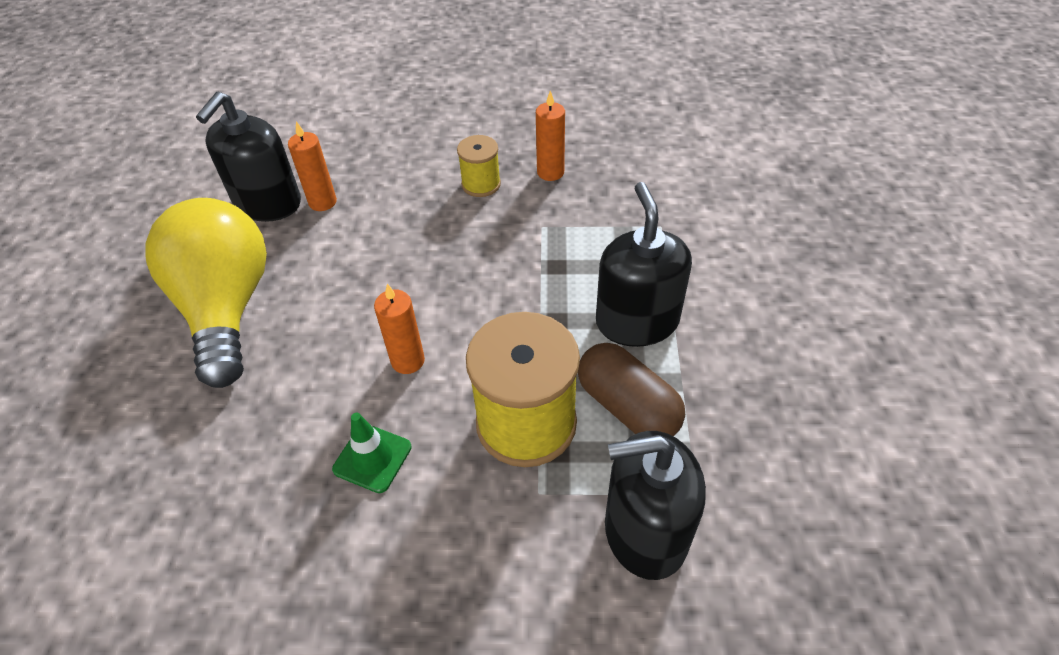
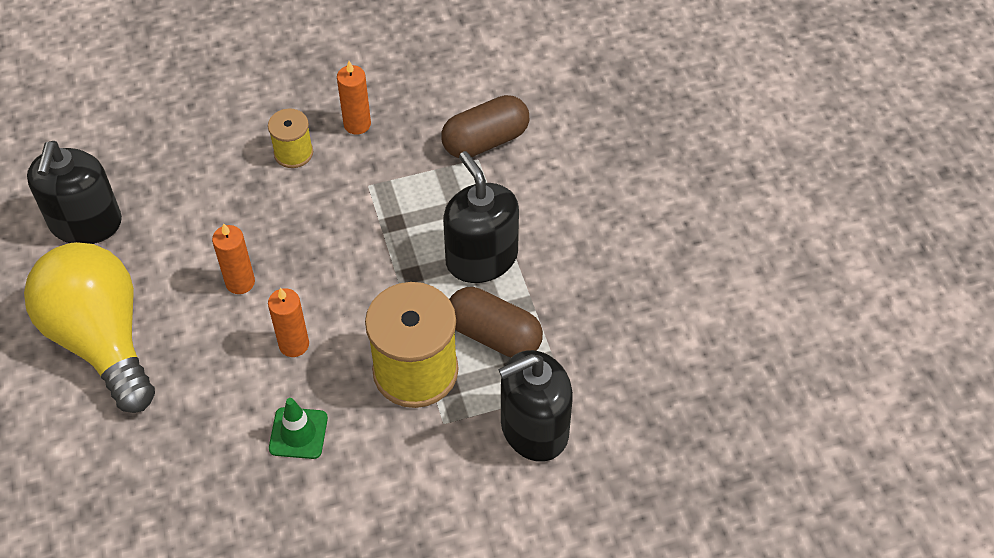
camera: 20 degrees left, 5 degrees up
(322, 202) = (142, 209): orange candle -> orange candle (240, 282)
(673, 211) = (485, 140): none -> brown capsule

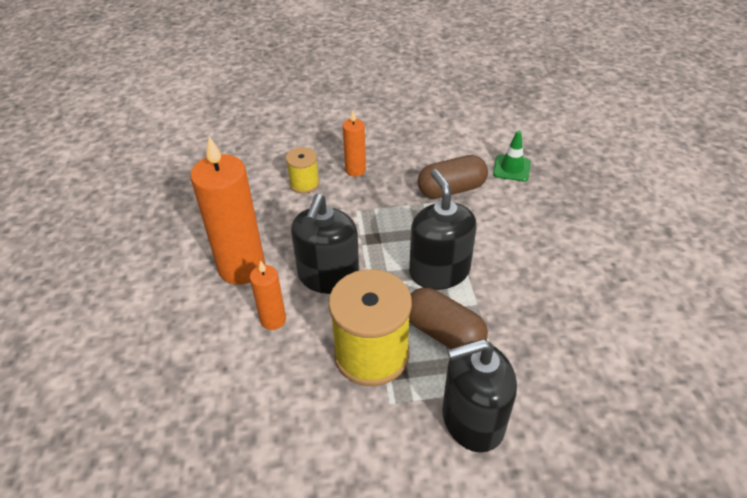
camera: 10 degrees right, 10 degrees down
(86, 223) = (139, 214): black soap dispenser -> black soap dispenser (328, 276)
(102, 339) = (121, 297): yellow light bulb -> none
(240, 282) = (242, 267): orange candle -> orange candle, size x1.96
(298, 433) = (259, 395): green traffic cone -> green traffic cone (511, 168)

